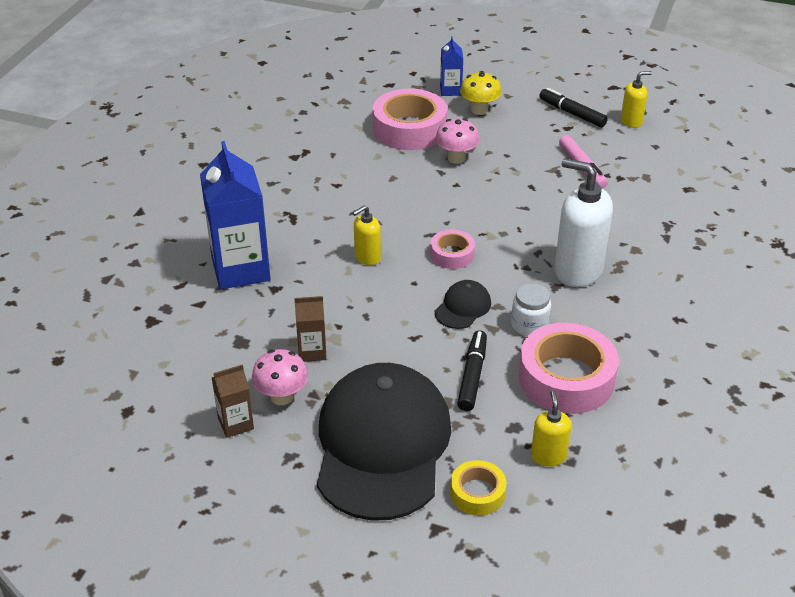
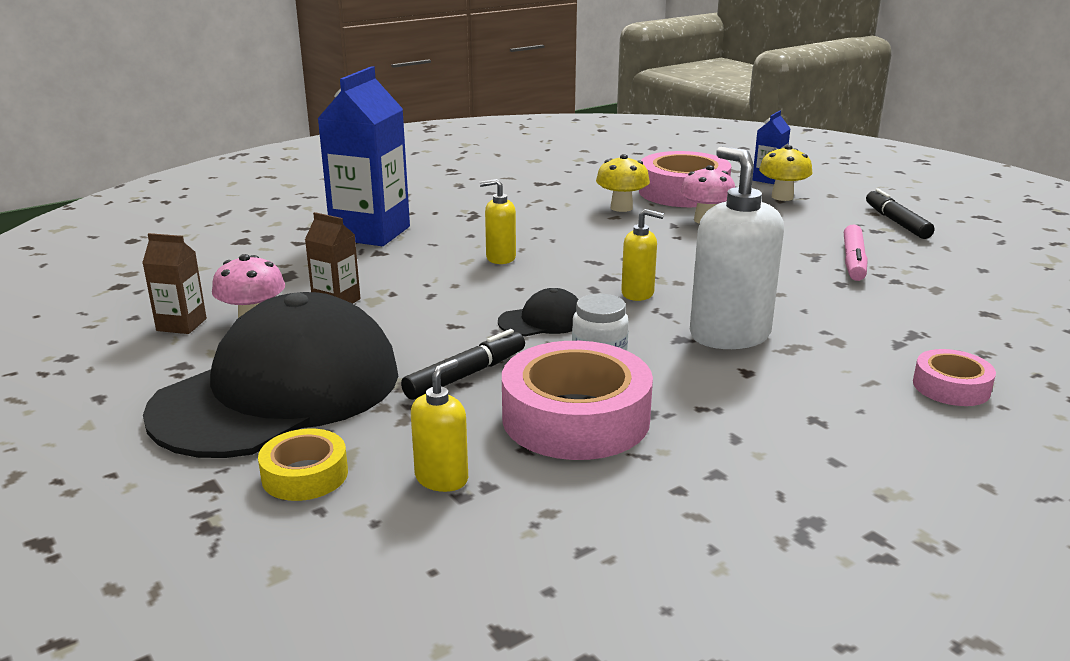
camera: 35 degrees right, 15 degrees down
(386, 165) = (621, 208): none -> yellow mushroom
(452, 254) = (594, 280): pink tape -> pink tape (951, 387)
(631, 121) = (972, 244): yellow soap dispenser -> yellow soap dispenser (638, 293)

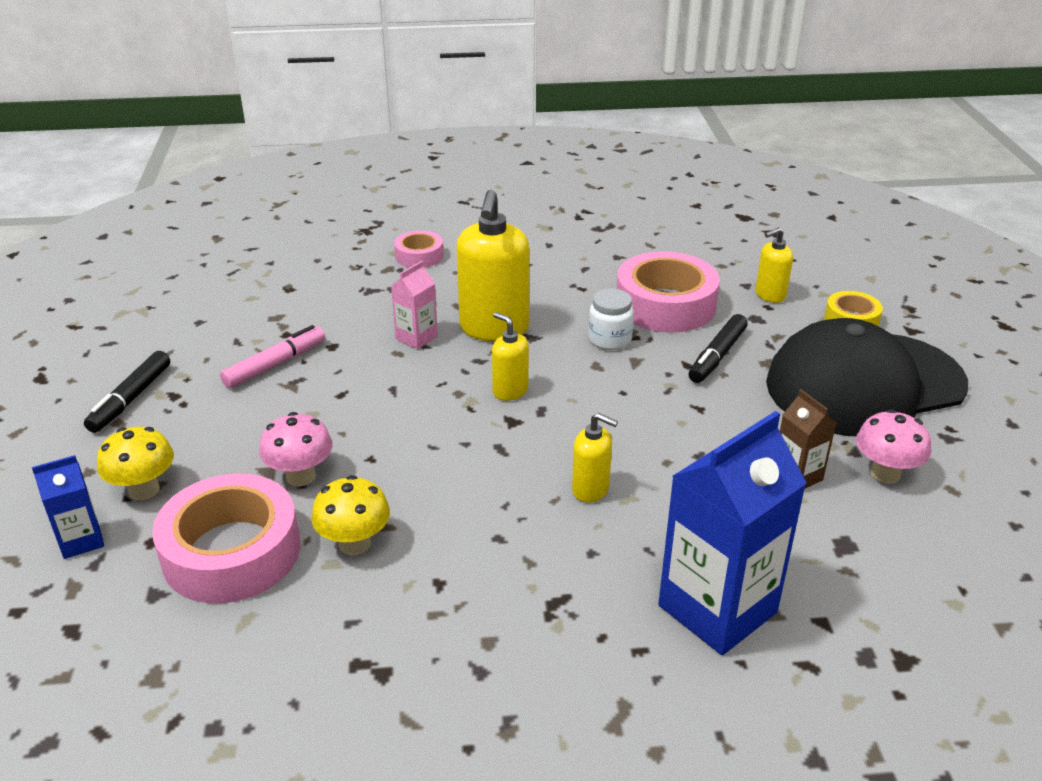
camera: 150 degrees left, 10 degrees up
(181, 325) = (959, 493): brown carton -> none
(465, 375) = (717, 356): black marker -> black marker turned 45 degrees counterclockwise
(542, 320) = (620, 388): black cap -> none
(729, 335) = (494, 328): white soap dispenser -> yellow soap dispenser
(785, 308) = (416, 338): none -> pink carton

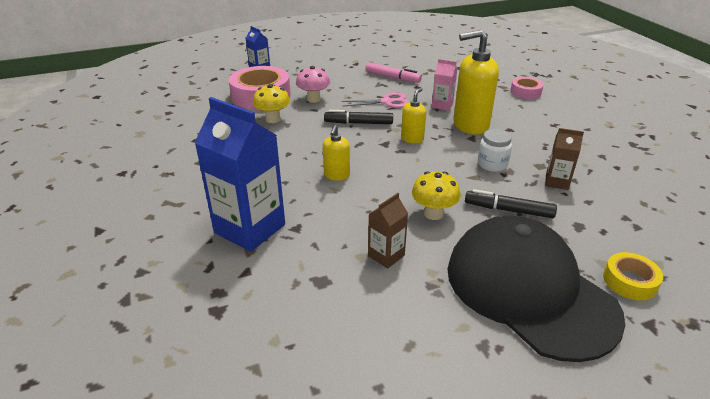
camera: 75 degrees right, 0 degrees up
(131, 399) = (348, 57): black marker -> black marker (359, 123)
(144, 490) = (292, 72): yellow mushroom -> yellow mushroom (433, 213)
(369, 390) = (387, 102): none -> pink scissors
(665, 305) = (556, 182): pink tape -> brown carton
(770, 295) = (622, 231): yellow soap dispenser -> none
(885, 473) = (411, 302): pink mushroom -> none

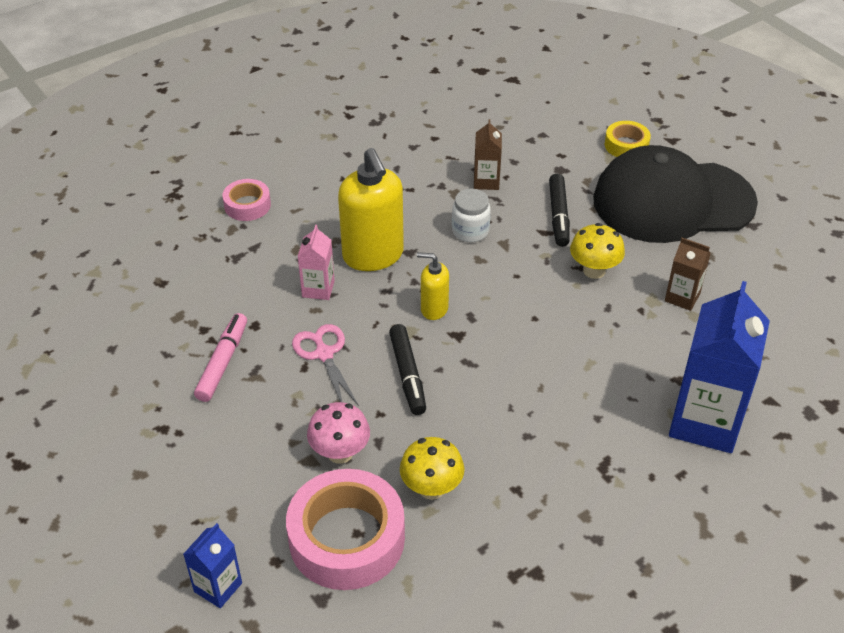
camera: 105 degrees left, 10 degrees up
(336, 175) = (558, 368): yellow soap dispenser -> none
(529, 290) = (672, 201): black cap -> black cap turned 45 degrees clockwise

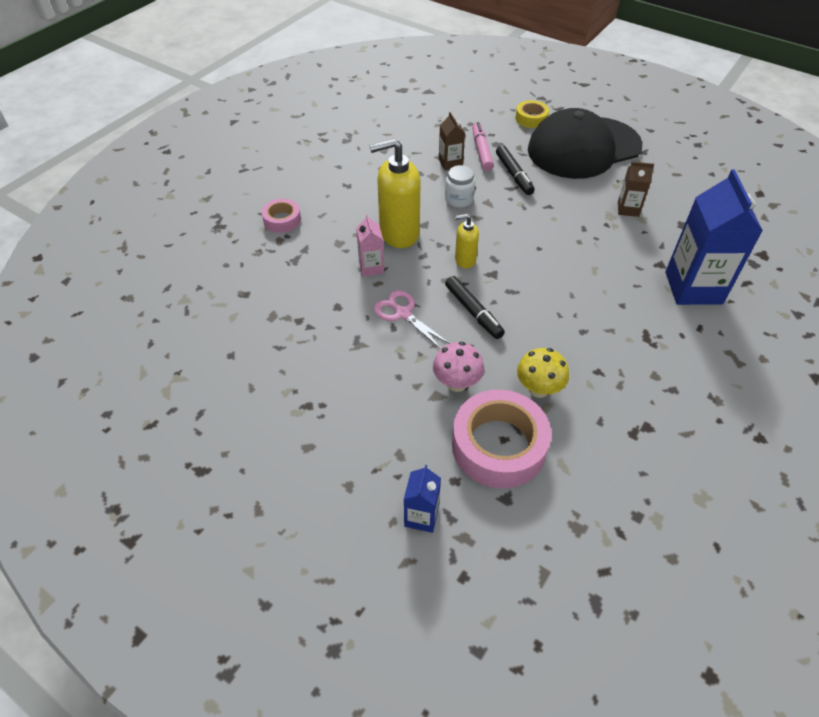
camera: 20 degrees left, 5 degrees up
(222, 362) = (328, 341): pink marker -> pink marker (481, 151)
(373, 255) = (399, 233): yellow soap dispenser -> yellow soap dispenser turned 120 degrees clockwise
(594, 270) = (560, 206): yellow mushroom -> none

